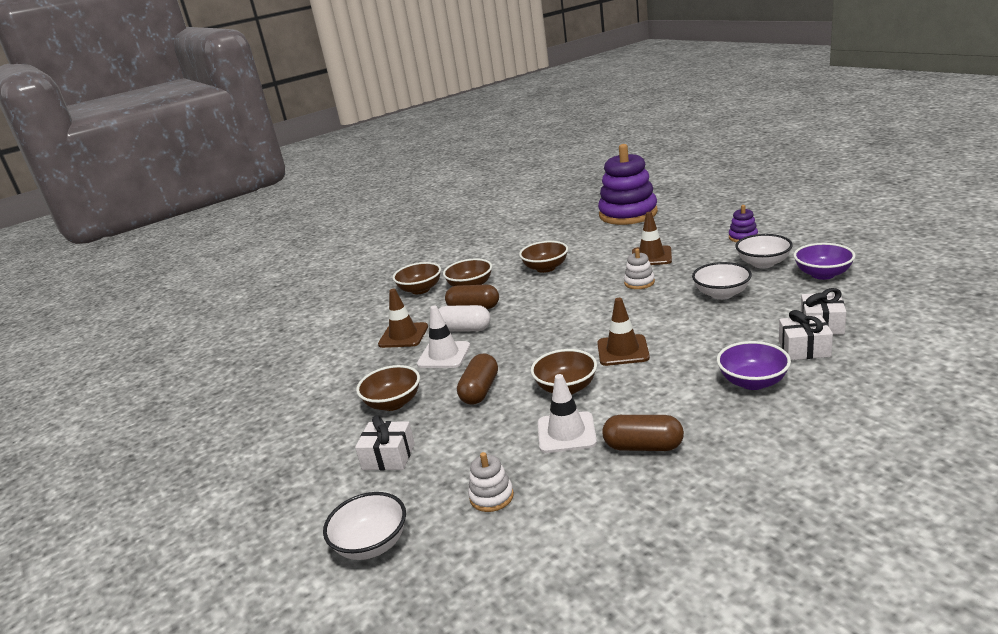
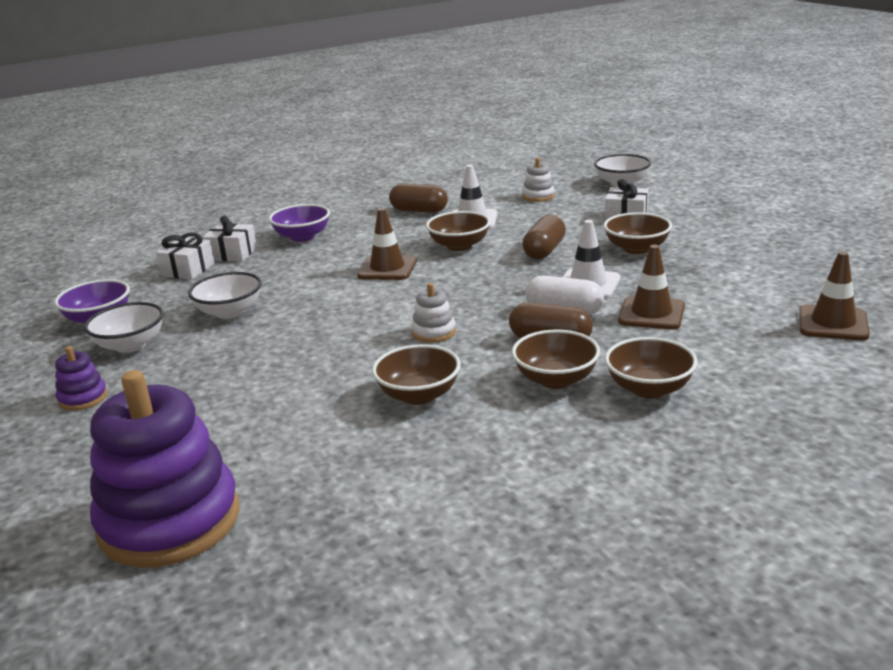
camera: 175 degrees left, 0 degrees up
(639, 282) = (303, 343): white stacking toy -> white stacking toy (434, 332)
(651, 256) = (245, 386): brown traffic cone -> brown traffic cone (833, 323)

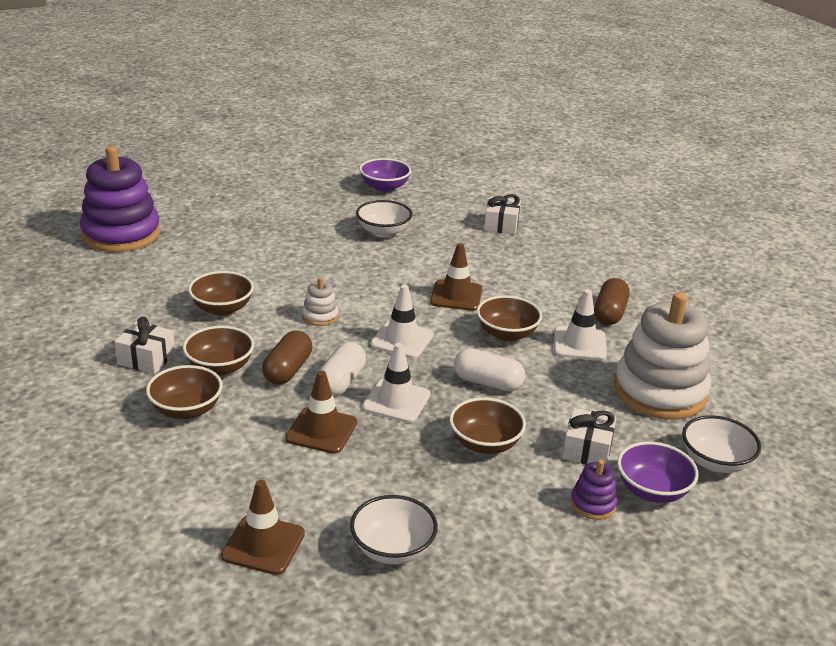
camera: 85 degrees right, 5 degrees up
(83, 398) = (270, 196): purple stacking toy -> purple stacking toy (593, 504)
(130, 345) = (339, 202): white bowl -> white bowl (392, 549)
(188, 270) = (469, 210): white gift -> white gift (146, 359)
(302, 237) = (538, 254): purple bowl -> purple bowl (652, 490)
(478, 288) = (402, 340): none -> white traffic cone
(538, 196) = (660, 392): white stacking toy -> white stacking toy, size x2.35
(544, 250) = (488, 383): brown capsule -> white capsule

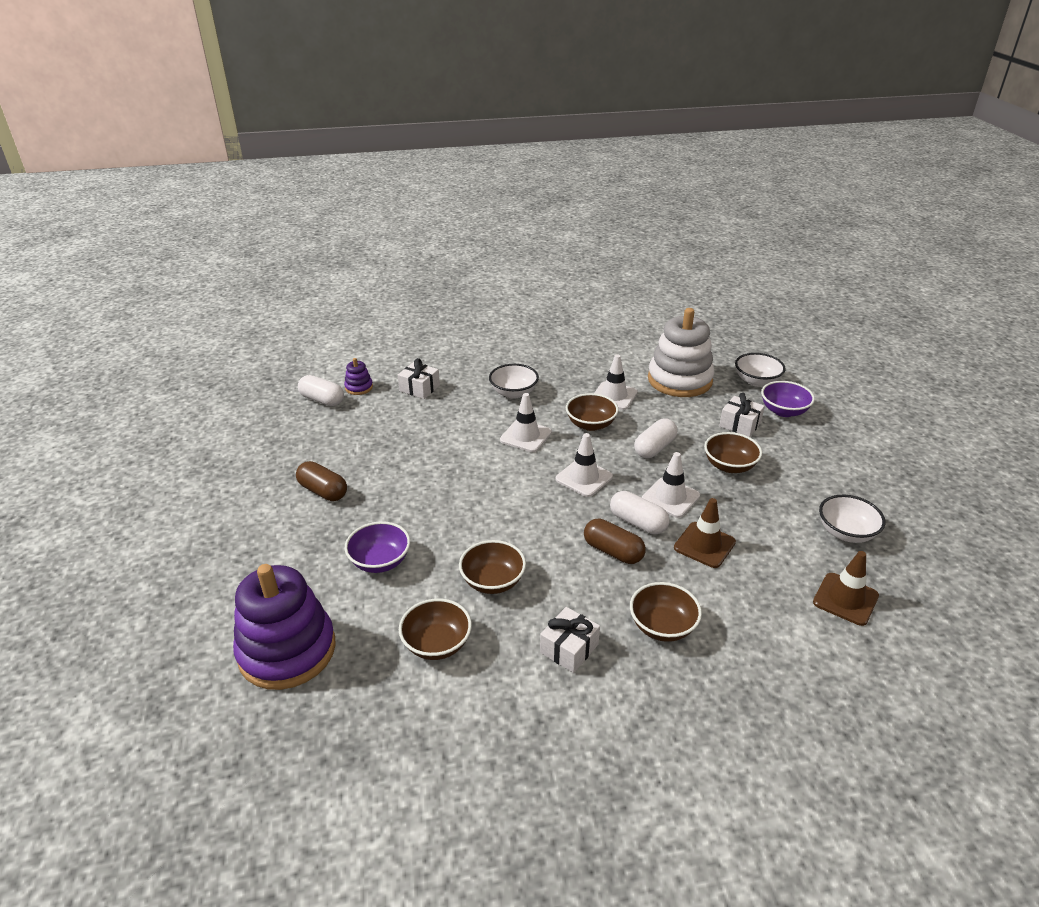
camera: 70 degrees left, 5 degrees up
(220, 367) = (597, 595): brown bowl -> brown bowl (437, 644)
(320, 316) = (531, 518): white stacking toy -> none
(383, 232) = (395, 453): white bowl -> white bowl (513, 393)
(384, 187) = (305, 436): purple bowl -> purple bowl (380, 561)
(445, 183) = (322, 400): none -> white capsule
(456, 296) = (525, 436): brown traffic cone -> white traffic cone
(593, 504) = (797, 437): purple stacking toy -> purple stacking toy (359, 387)
(609, 313) = (577, 373): brown capsule -> brown capsule (323, 491)

